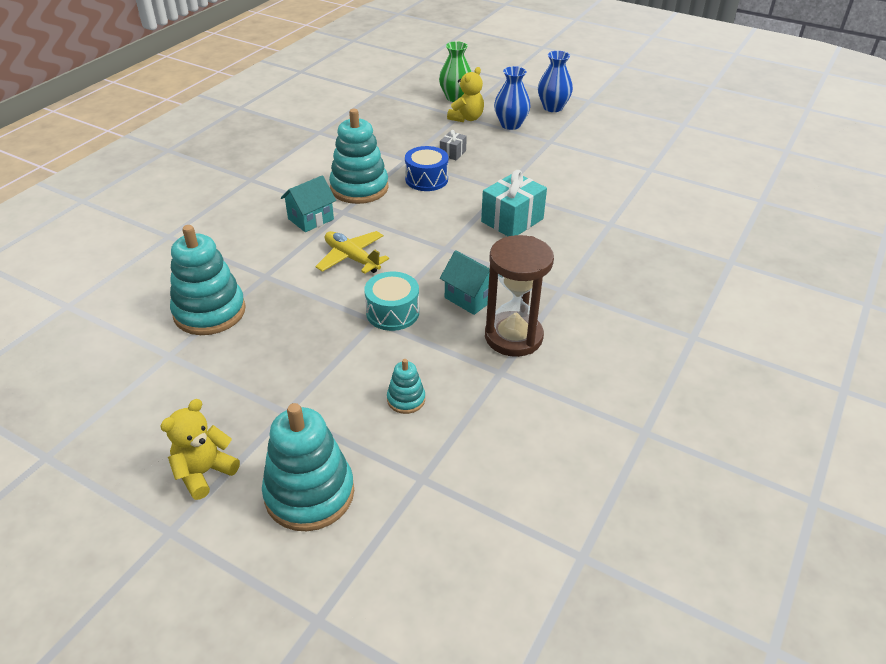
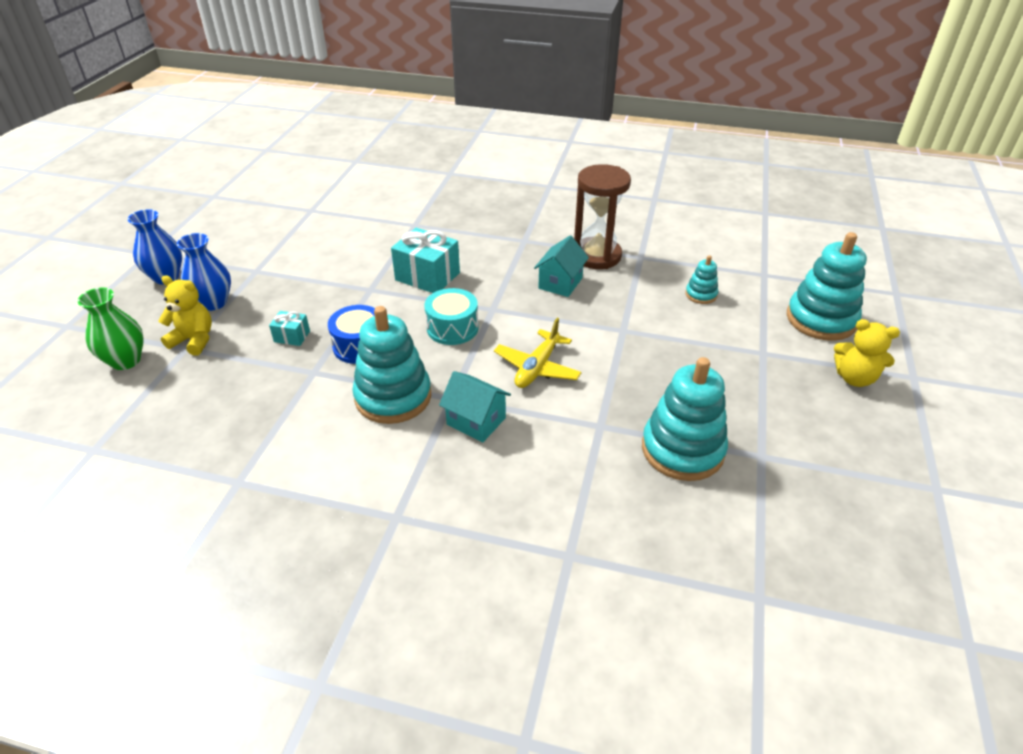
camera: 105 degrees left, 0 degrees up
(392, 312) = (605, 322): turquoise drum -> turquoise drum (452, 328)
(452, 153) = (292, 336): grey gift -> turquoise gift

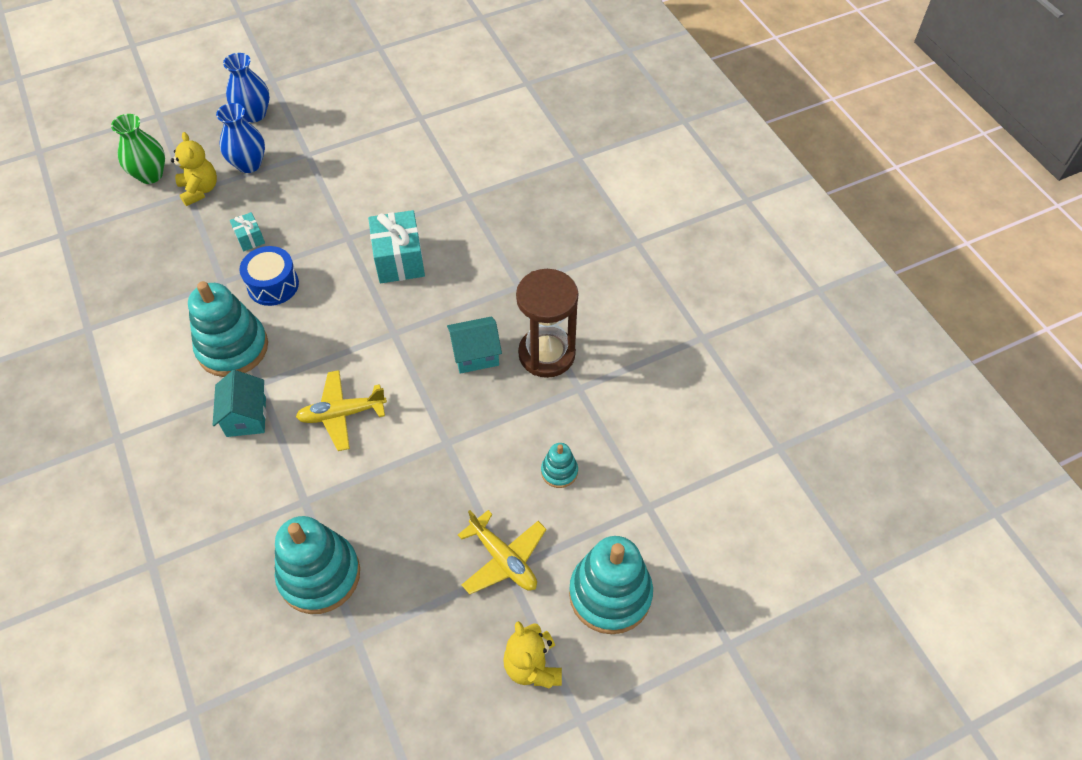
camera: 50 degrees right, 15 degrees up
(452, 328) = (344, 325): turquoise drum -> none
(752, 350) = (503, 559): none -> yellow plane

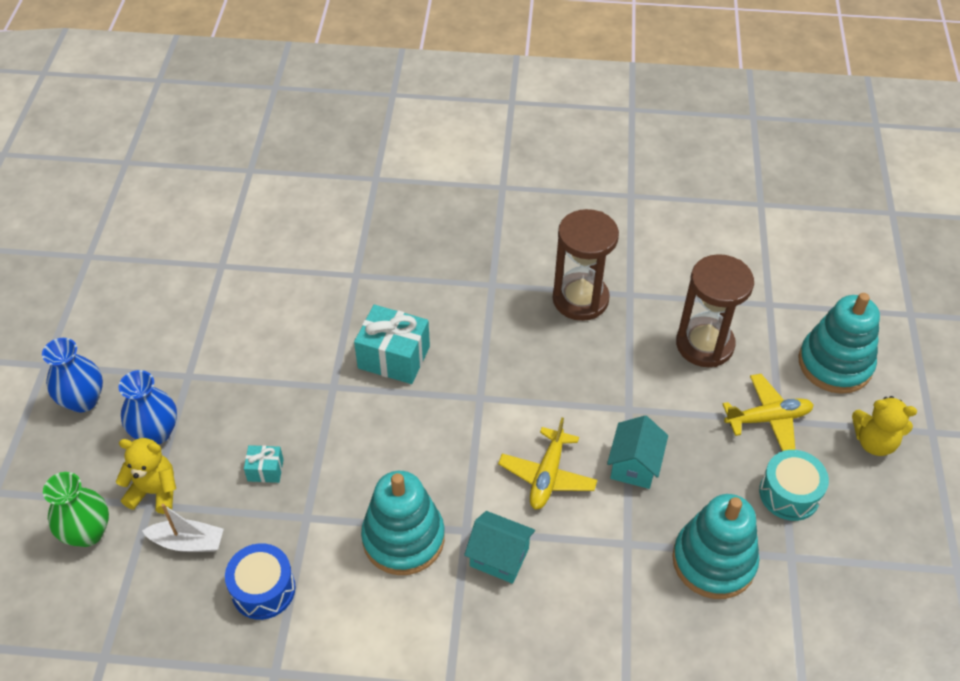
camera: 60 degrees left, 5 degrees down
(168, 228) = (188, 542): none -> white boat
(273, 285) = (346, 473): blue drum -> blue drum (263, 589)
(426, 610) = (789, 494): none -> turquoise drum
(476, 355) = (547, 348): turquoise house -> turquoise house (634, 465)
(559, 471) = (704, 344): turquoise stacking toy -> brown hourglass

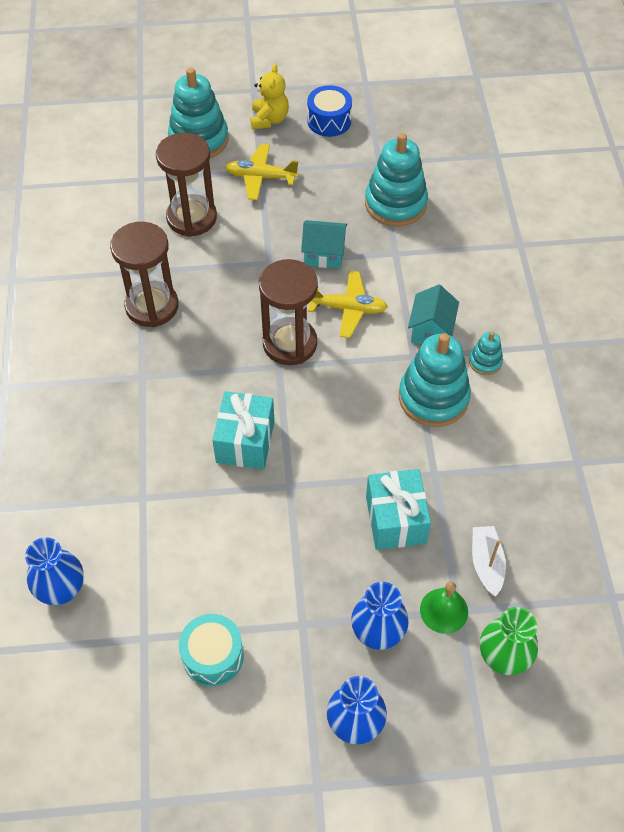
camera: 100 degrees left, 5 degrees up
(155, 492) = (444, 610): yellow teddy bear -> green bell
(263, 589) = (511, 490): blue drum -> blue drum (329, 121)
(265, 470) = (395, 520): turquoise gift -> turquoise gift, size x1.95
(285, 217) = (62, 590): none -> blue vase
(440, 607) = (485, 362): none -> turquoise stacking toy
(508, 412) = (290, 343): none -> brown hourglass
(768, 419) = (261, 177): yellow plane -> yellow plane turned 60 degrees counterclockwise
(789, 494) = (327, 164): turquoise drum -> turquoise drum (213, 656)

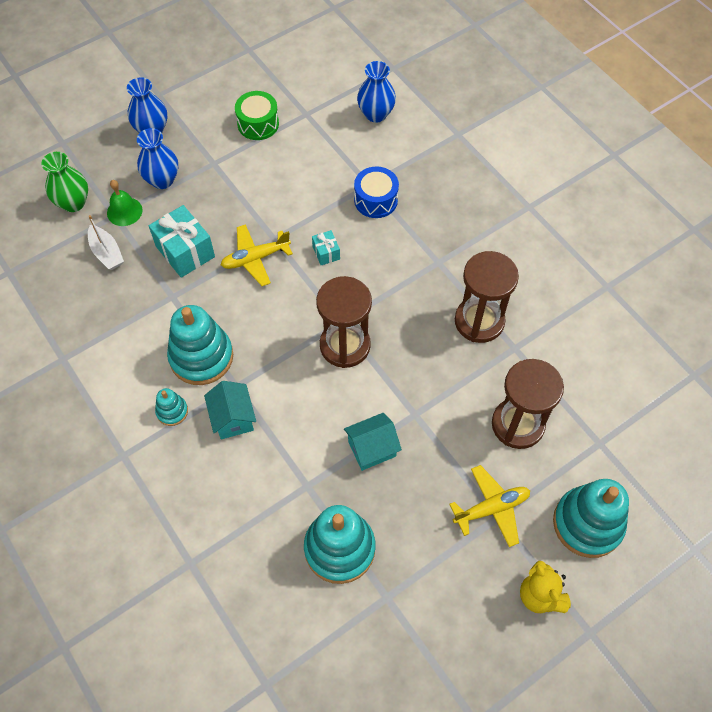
camera: 150 degrees right, 5 degrees up
(213, 656) = (258, 124): turquoise drum -> green drum
(245, 441) = (326, 253): turquoise gift -> turquoise gift, size x0.51
(329, 121) = (477, 631): blue drum -> blue drum (376, 200)
(347, 309) = (317, 403): yellow plane -> yellow plane (255, 258)

